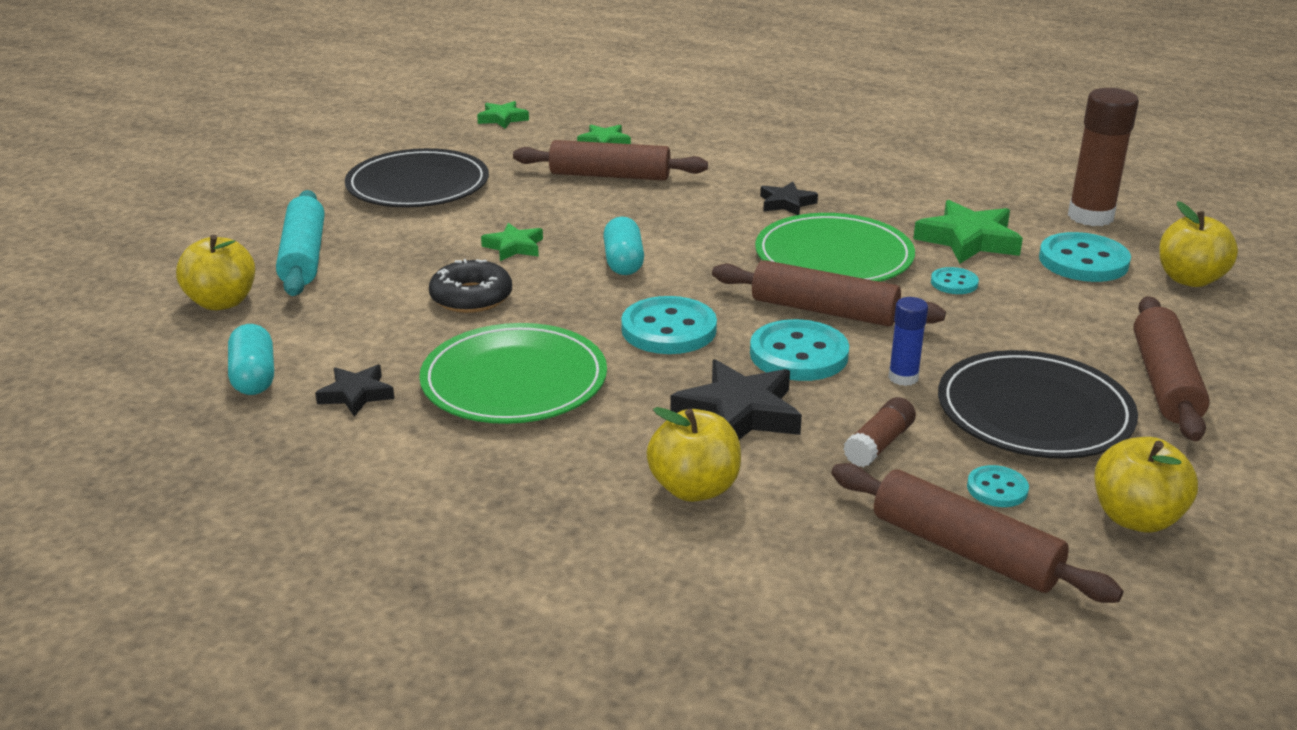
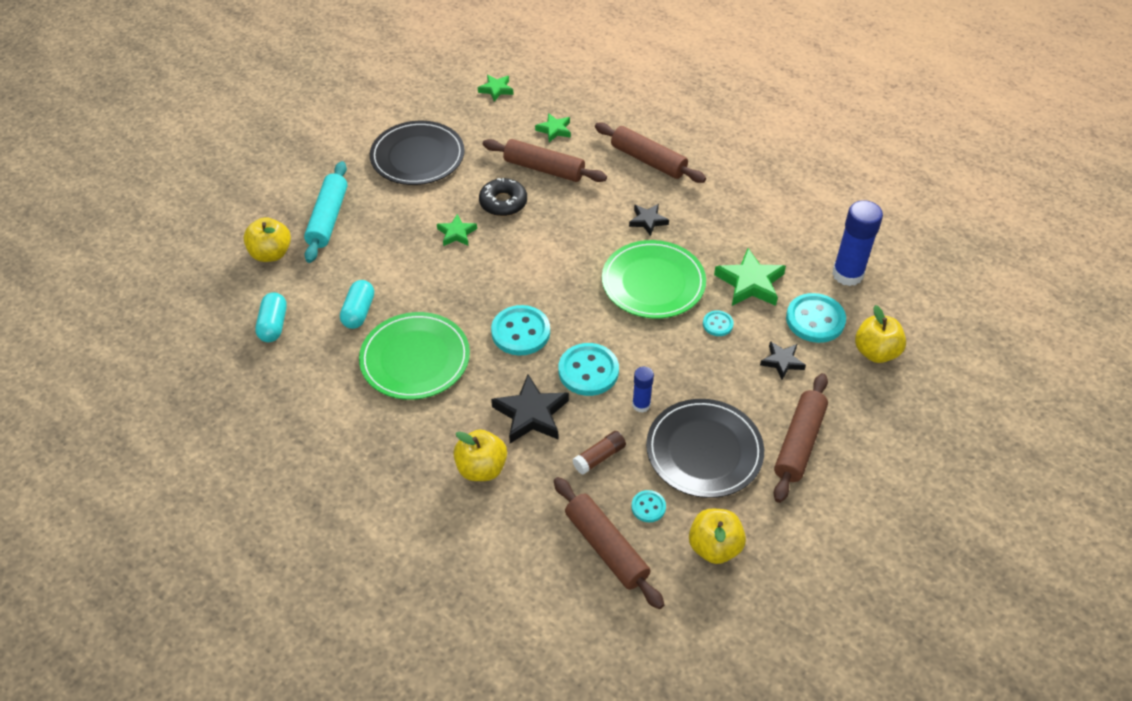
camera: 15 degrees right, 20 degrees up
(356, 394) = (325, 352): black star -> black star (782, 362)
(471, 297) = (415, 278): black donut -> black donut (503, 202)
(623, 262) = (518, 262): turquoise capsule -> turquoise capsule (359, 312)
(824, 311) = (622, 334): brown rolling pin -> brown rolling pin (648, 160)
(1090, 216) = (847, 274): brown glue stick -> blue glue stick

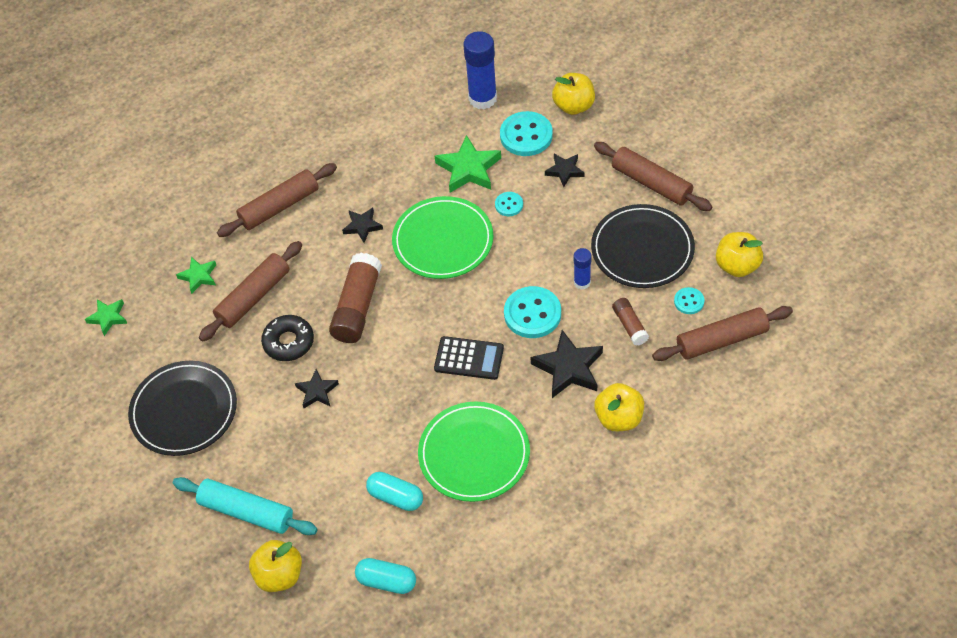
camera: 70 degrees left, 5 degrees up
(456, 233) = (317, 391): green star -> black star
(520, 332) = (469, 358): turquoise button -> black calculator
(555, 239) = (357, 307): none -> brown glue stick

